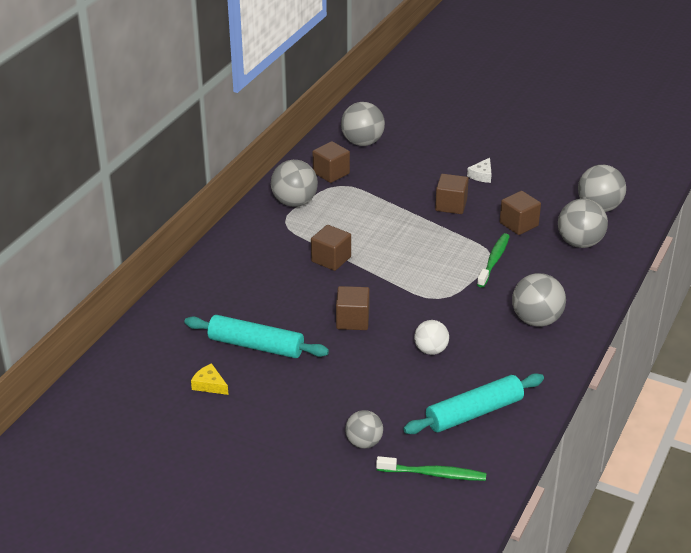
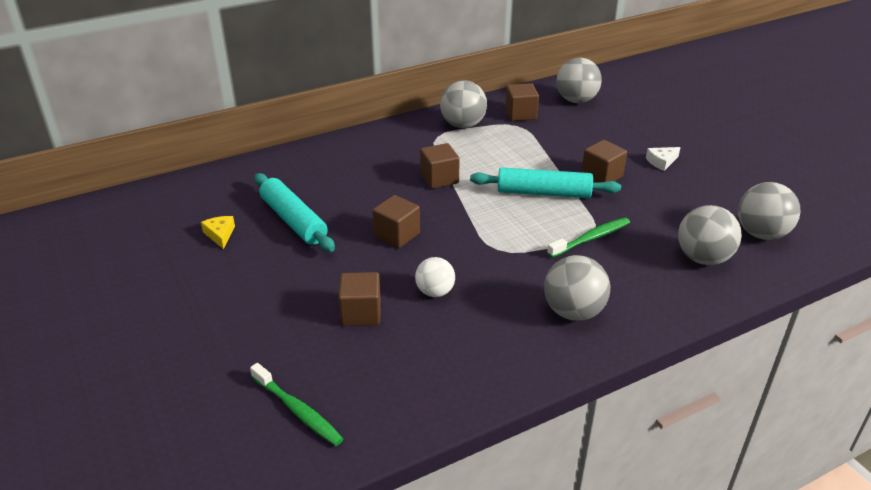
camera: 35 degrees right, 0 degrees up
(364, 442) = (274, 345): grey ball -> none
(474, 413) = (407, 371): turquoise rolling pin -> turquoise rolling pin (543, 193)
(518, 224) = (653, 216): brown cube -> brown cube (361, 313)

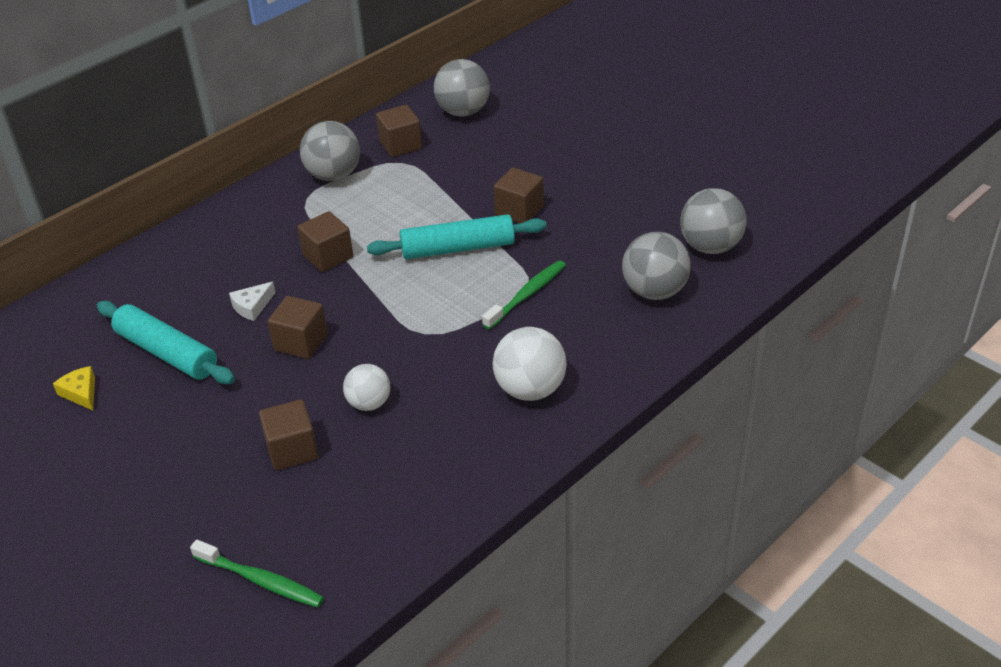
camera: 15 degrees left, 5 degrees up
(573, 312) = (530, 389): grey ball -> white ball
(661, 162) = (583, 177): white cheese -> white cheese (252, 306)

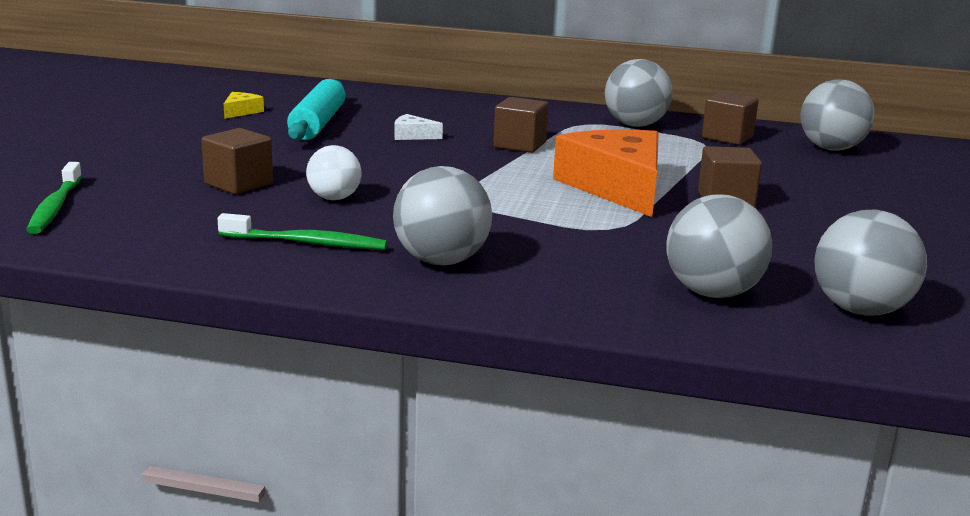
camera: 55 degrees right, 20 degrees down
(301, 342) = (388, 159): brown cube -> none
(458, 248) = (617, 187): turquoise rolling pin -> orange cheese
(527, 295) = (594, 230): green toothbrush -> green toothbrush (307, 243)
(530, 389) = (441, 261): white ball -> grey ball

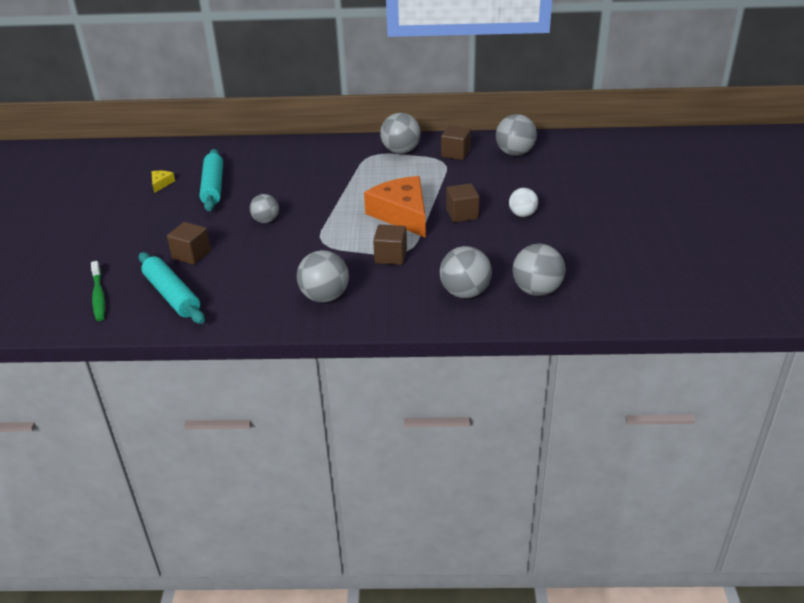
camera: 10 degrees left, 15 degrees up
(175, 223) = (172, 295): none -> turquoise rolling pin
(307, 243) = (250, 297): green toothbrush -> none
(334, 198) = (250, 256): white ball -> white ball (522, 214)
(382, 165) = (266, 220): none -> grey ball
(412, 135) = (273, 188): white cheese -> none
(519, 145) = (338, 185): brown cube -> brown cube (391, 256)

